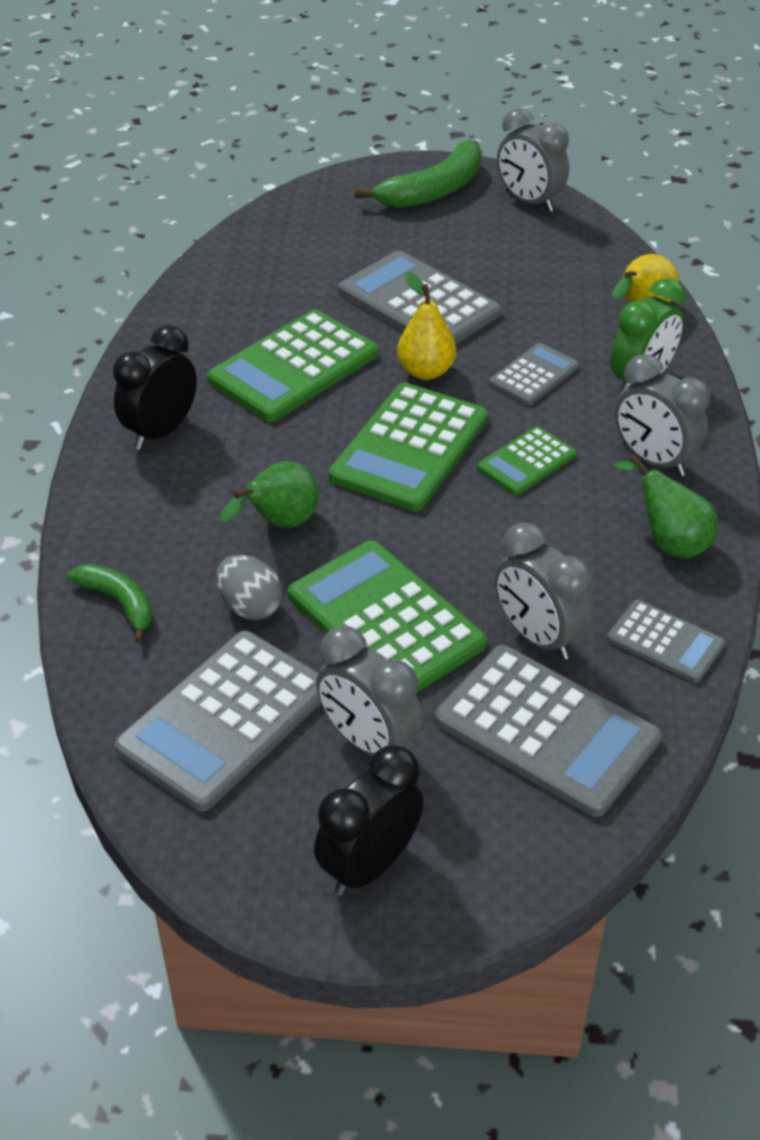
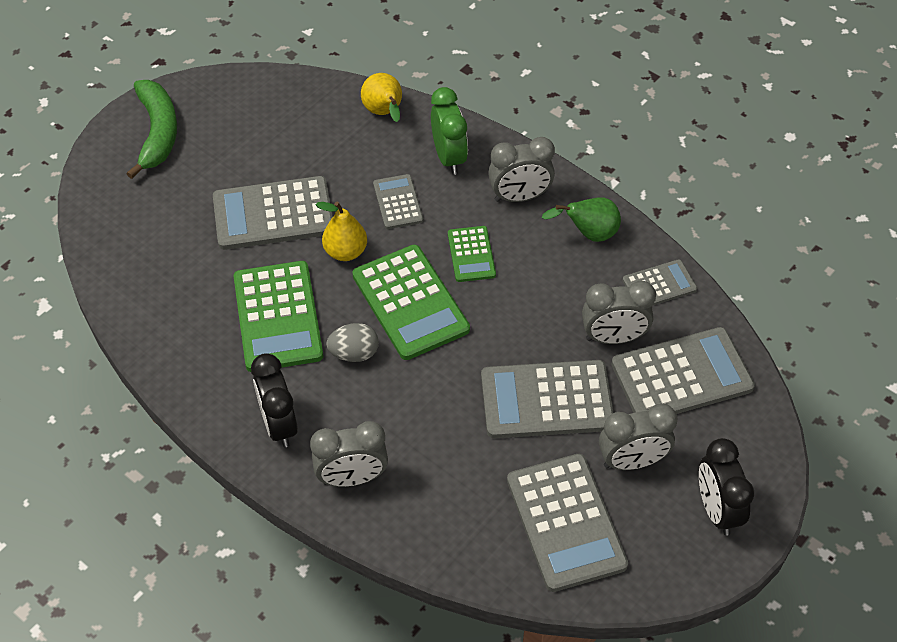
camera: 55 degrees left, 10 degrees up
(119, 603) = (426, 529): green banana -> none
(250, 606) = (483, 461): grey egg -> grey egg (354, 353)
(279, 524) = (423, 407): green pear -> none
(385, 620) = (546, 400): green calculator -> grey calculator
(529, 202) = (222, 93): grey clock -> grey clock (352, 478)

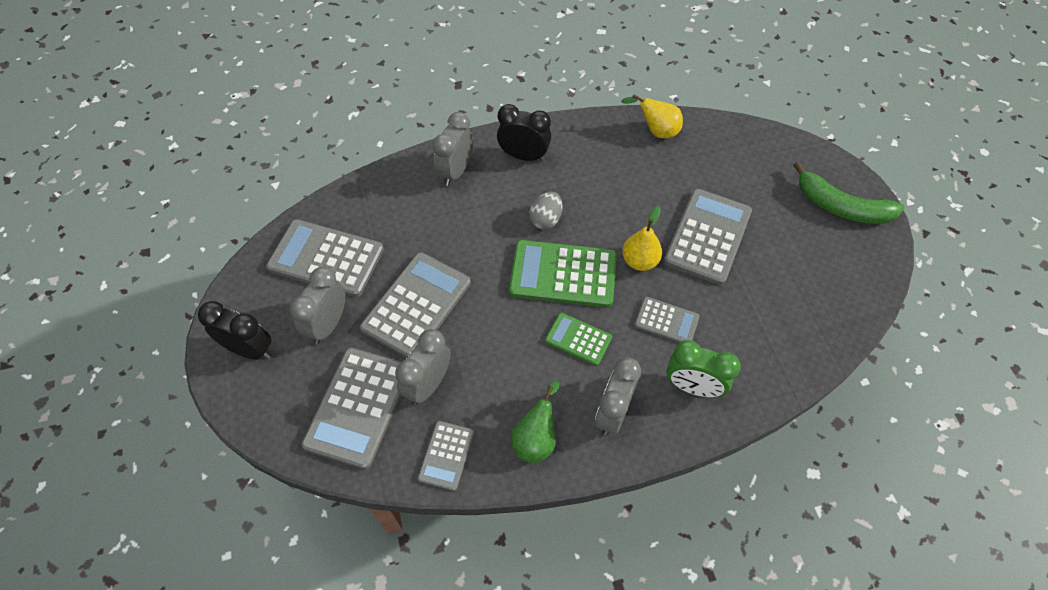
camera: 125 degrees right, 5 degrees up
(277, 317) = (609, 194): green calculator -> none
(384, 113) = (777, 369): yellow pear -> yellow pear (656, 131)

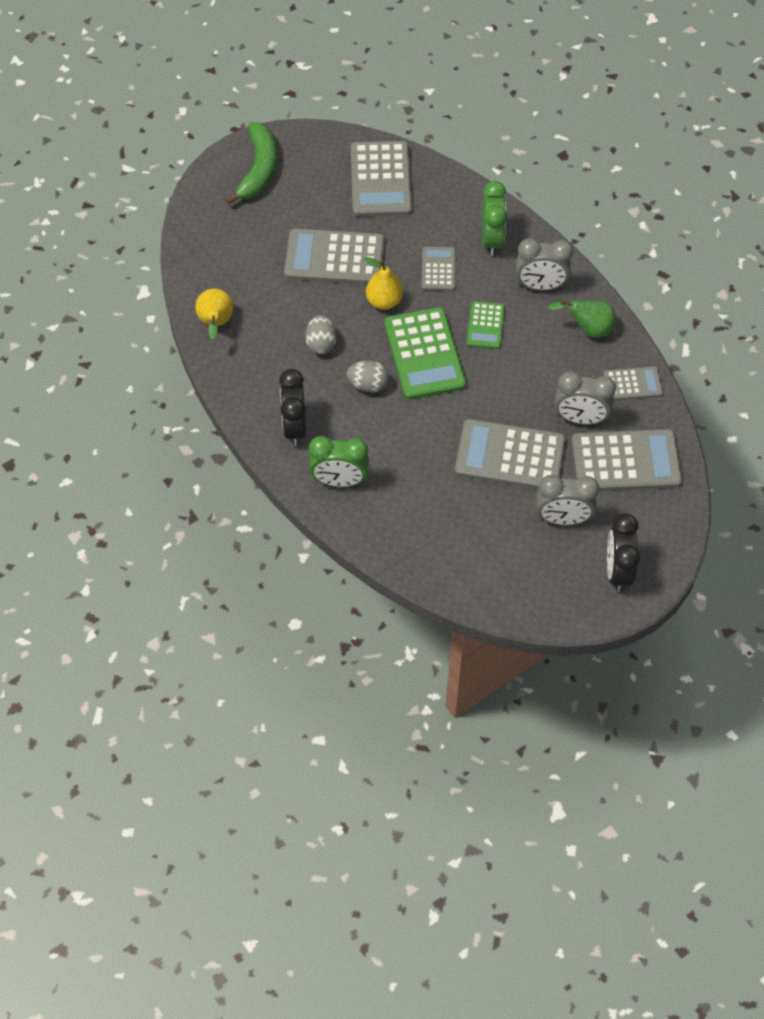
camera: 110 degrees left, 0 degrees up
(326, 258) = (495, 552): grey calculator -> grey calculator (380, 180)
(456, 171) = (339, 481): grey clock -> green clock
(606, 198) = (321, 344): none -> grey egg

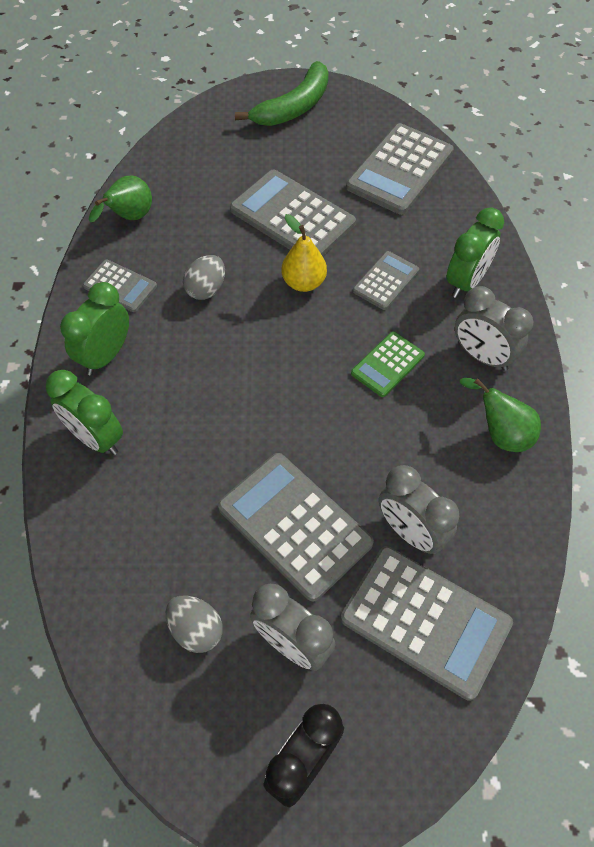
camera: 35 degrees right, 0 degrees up
(216, 324) = (129, 218): yellow pear -> green pear
(295, 427) = (106, 356): black clock -> green clock
(368, 385) = (214, 356): grey egg -> grey egg (196, 630)
(424, 354) = (298, 357): green calculator -> none
(632, 384) = (506, 529): grey calculator -> grey calculator (120, 286)

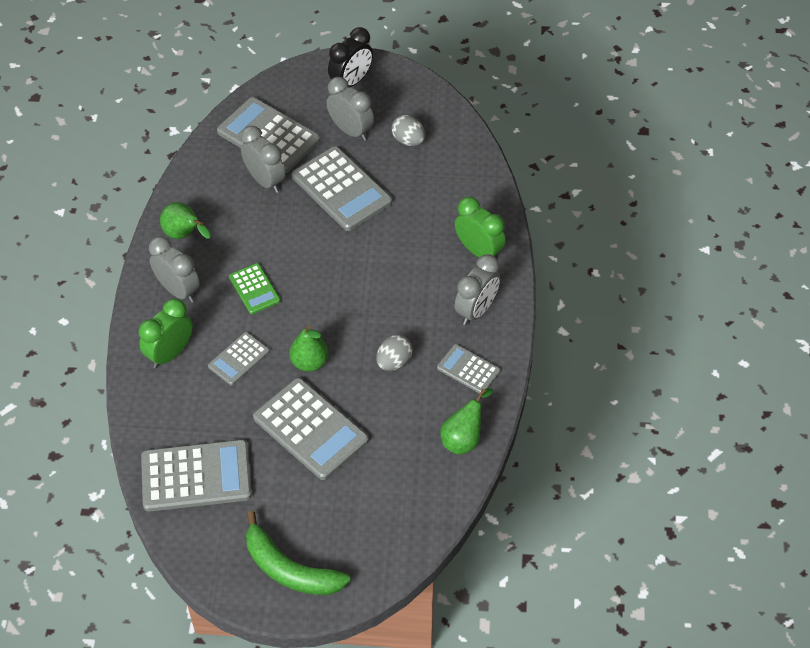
camera: 175 degrees left, 5 degrees down
(106, 356) = (476, 310): green clock -> grey clock
(294, 107) = (290, 569): green banana -> green banana turned 105 degrees counterclockwise
(303, 282) = (309, 362): yellow pear -> green pear
(387, 364) = (254, 289): green calculator -> green calculator turned 105 degrees clockwise
(399, 169) = (196, 476): grey calculator -> grey calculator turned 45 degrees clockwise

